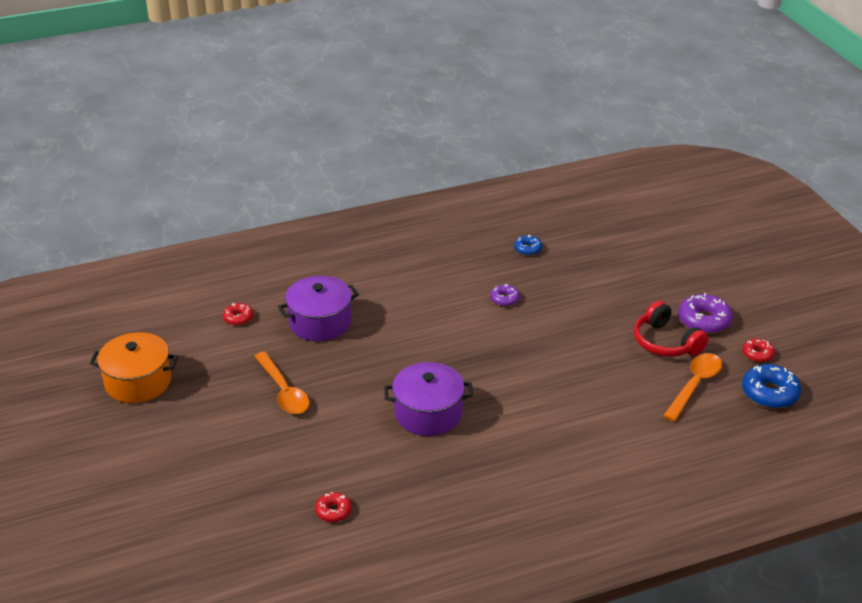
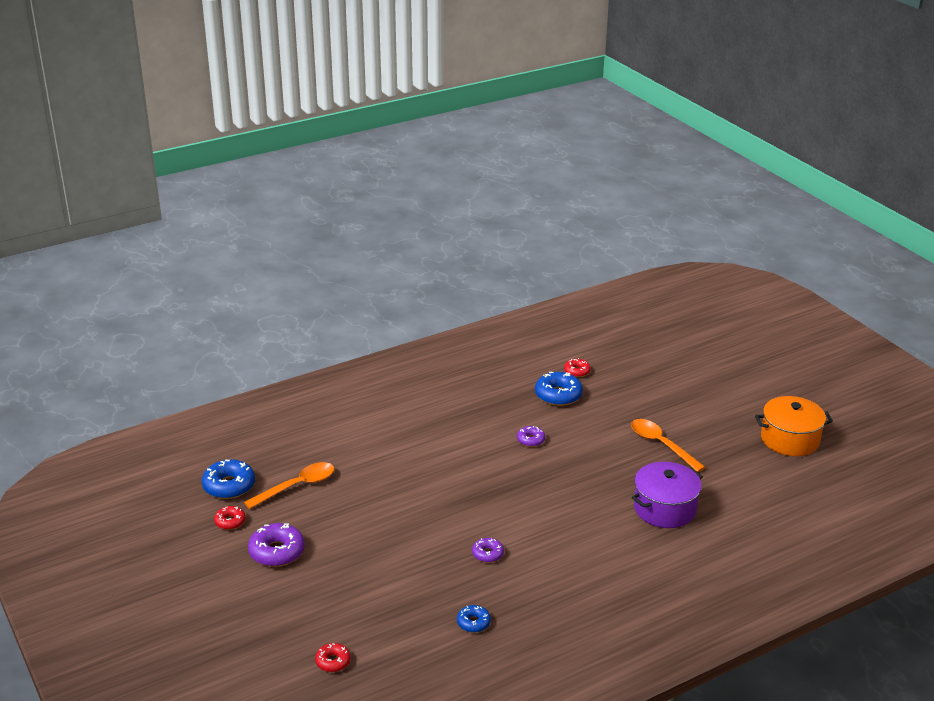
camera: 170 degrees right, 5 degrees down
(238, 318) = (746, 504): red donut -> red donut (333, 661)
(373, 474) = (558, 395): none -> blue donut
(428, 413) = (530, 440): purple pot -> purple donut
(665, 342) = (320, 524): red headphones -> none
(695, 385) = (297, 486): orange spoon -> orange spoon turned 150 degrees counterclockwise

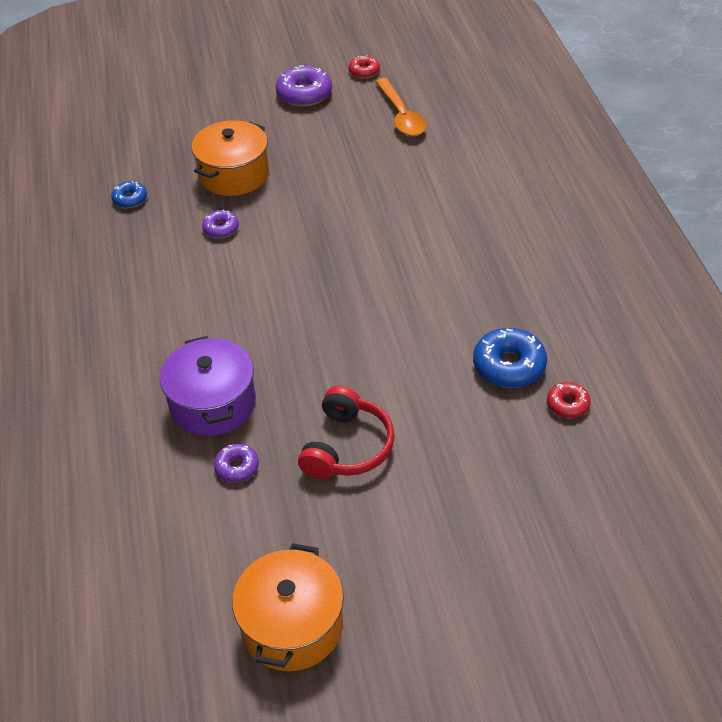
camera: 110 degrees right, 15 degrees up
(229, 486) = (421, 75): blue donut -> none
(333, 661) = (141, 110): red donut -> none
(414, 566) = (234, 174): none -> orange pot
(530, 440) = (412, 311): purple donut -> purple donut (237, 467)
(661, 445) = (347, 447): orange spoon -> red headphones

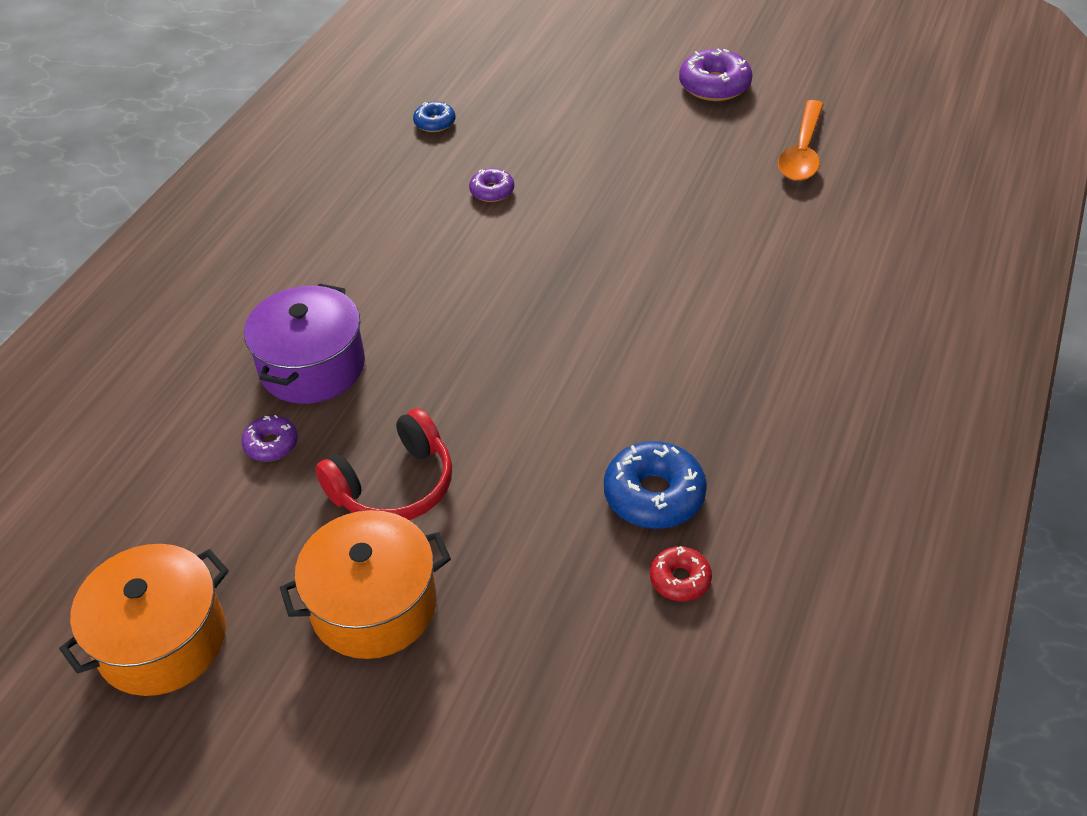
camera: 35 degrees right, 0 degrees up
(234, 174) = (558, 141): orange pot -> orange pot (374, 605)
(364, 71) = (806, 86): red donut -> none

